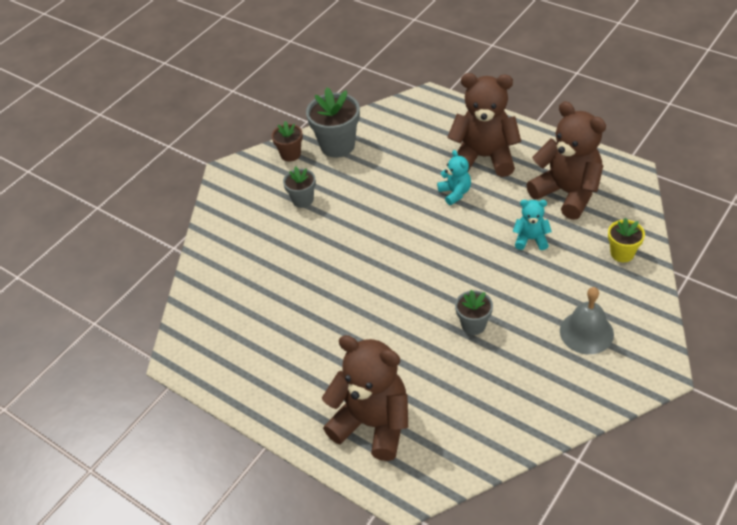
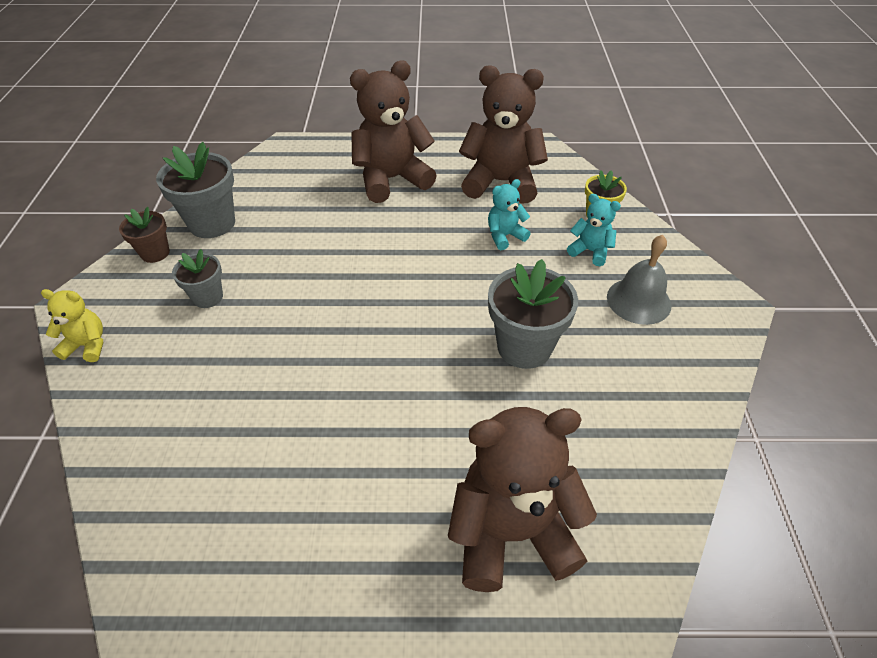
camera: 40 degrees left, 0 degrees up
(221, 203) = (87, 345): none -> yellow teddy bear
(455, 193) = (389, 222): turquoise teddy bear -> turquoise teddy bear (590, 251)
(473, 325) = (524, 347): grey flower pot -> grey flower pot, size x1.72

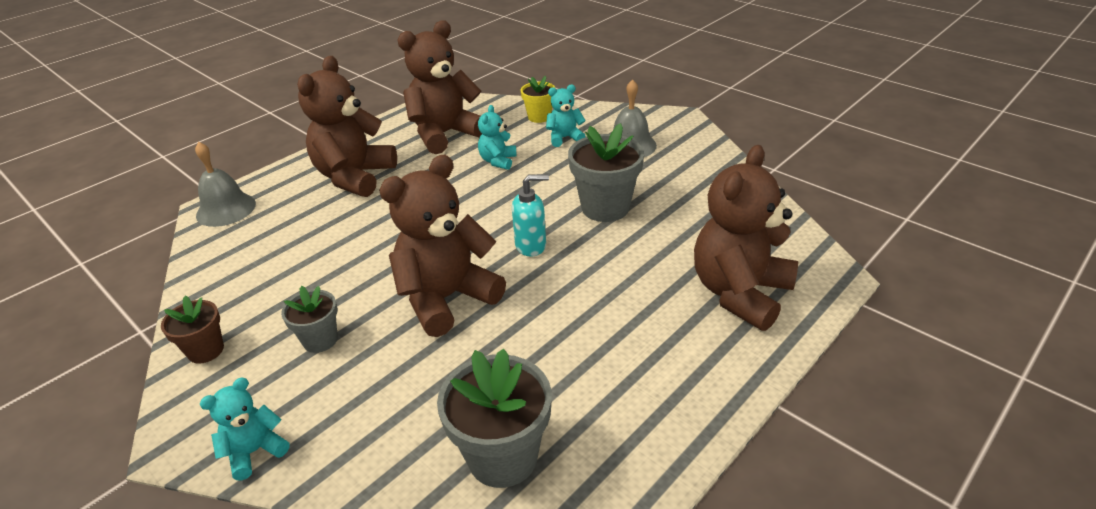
camera: 45 degrees left, 10 degrees down
(87, 345) = (255, 451): yellow teddy bear -> turquoise teddy bear
(212, 223) = (231, 296): grey flower pot -> grey flower pot (503, 457)
(291, 153) = (226, 209): none -> grey bell
(308, 330) = (447, 298): none -> brown teddy bear
(420, 334) = (531, 246): none -> turquoise soap dispenser

